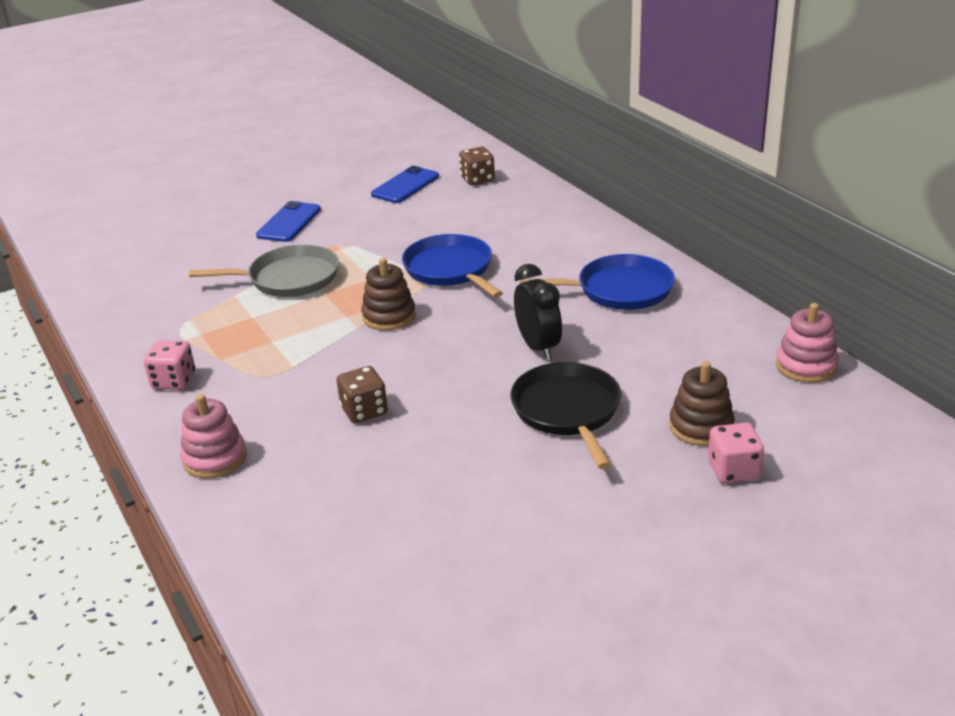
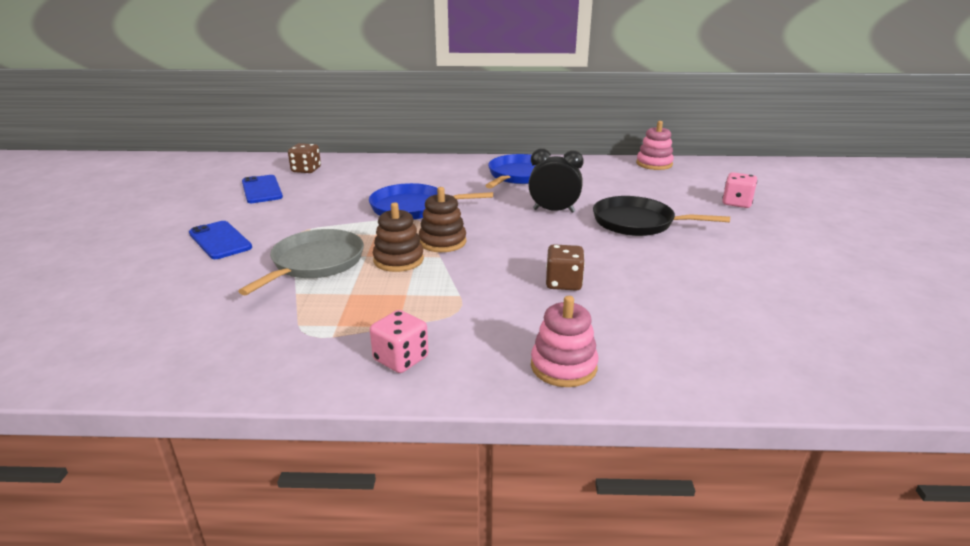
camera: 60 degrees left, 5 degrees down
(701, 427) = (688, 198): brown stacking toy -> brown stacking toy (398, 260)

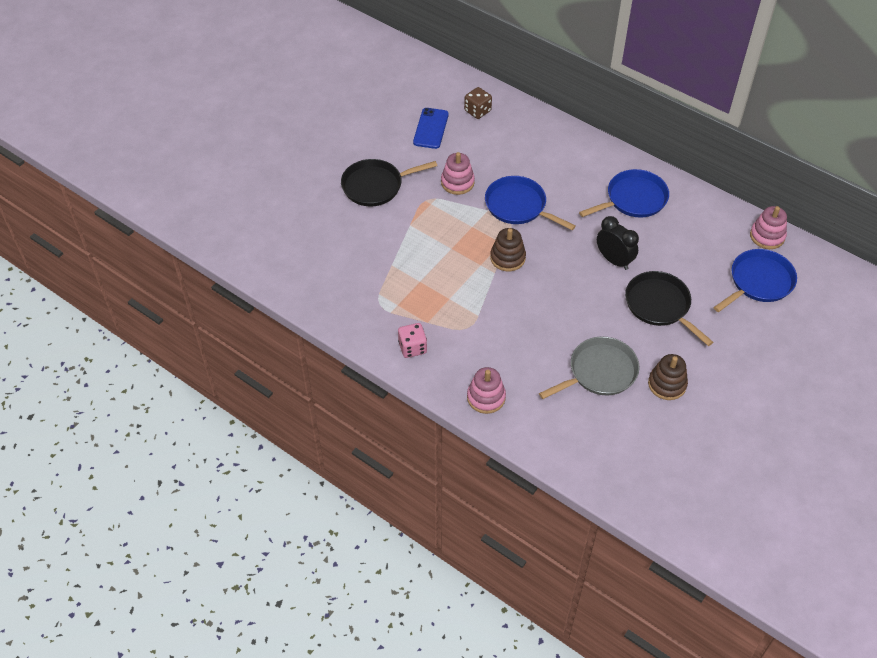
camera: 35 degrees right, 25 degrees up
(220, 240) = (375, 186): blue phone -> black pan
(315, 263) = (417, 240): grey pan -> grey pan (599, 372)
(326, 212) = (457, 182): none -> pink stacking toy
(398, 260) = (467, 263): brown stacking toy -> brown stacking toy (667, 384)
(563, 283) = (546, 338): brown dice -> none
(690, 185) = (759, 282): none -> blue pan
(736, 203) = (766, 322): pink dice -> none

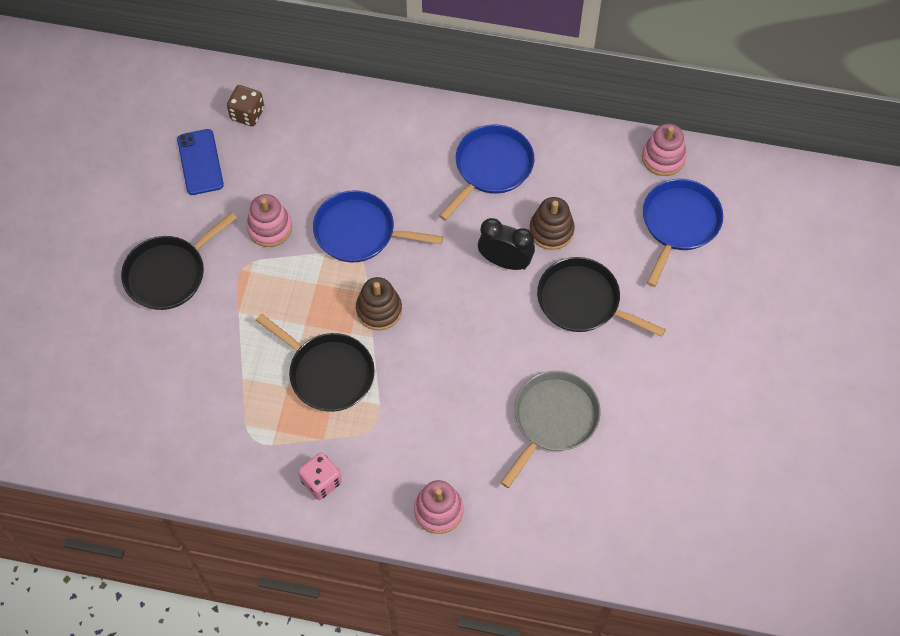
camera: 25 degrees left, 10 degrees up
(452, 283) = (328, 373): none -> black pan
(667, 384) = (634, 402): brown stacking toy -> brown stacking toy (551, 230)

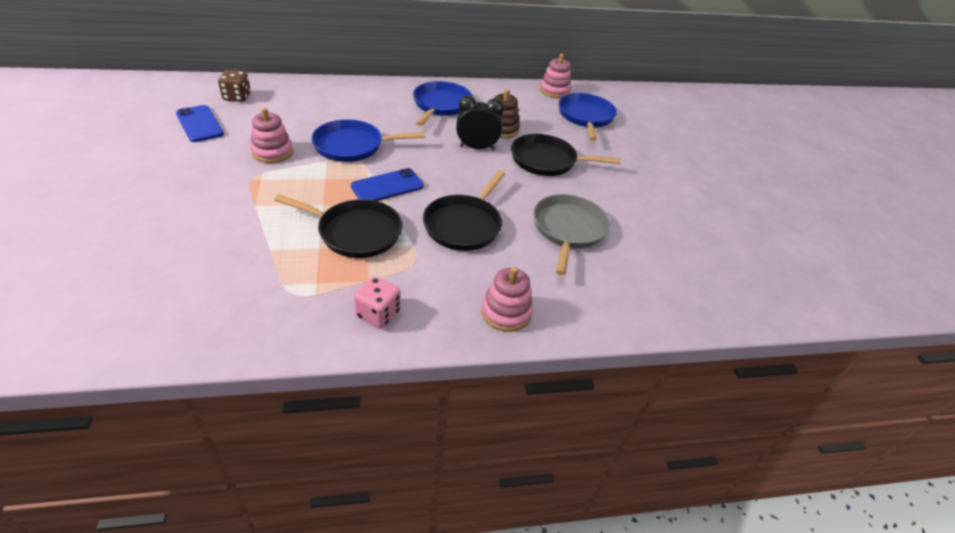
camera: 25 degrees left, 20 degrees down
(169, 274) = (178, 190): black pan -> black pan (464, 225)
(379, 310) = (387, 186): brown stacking toy -> blue phone

